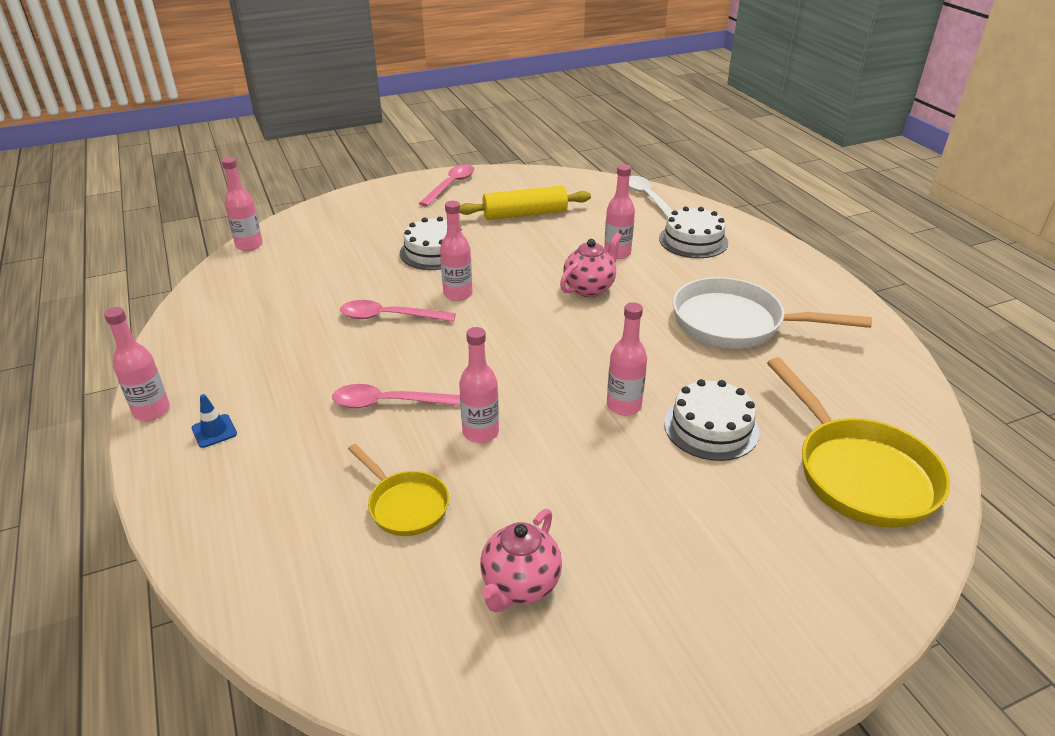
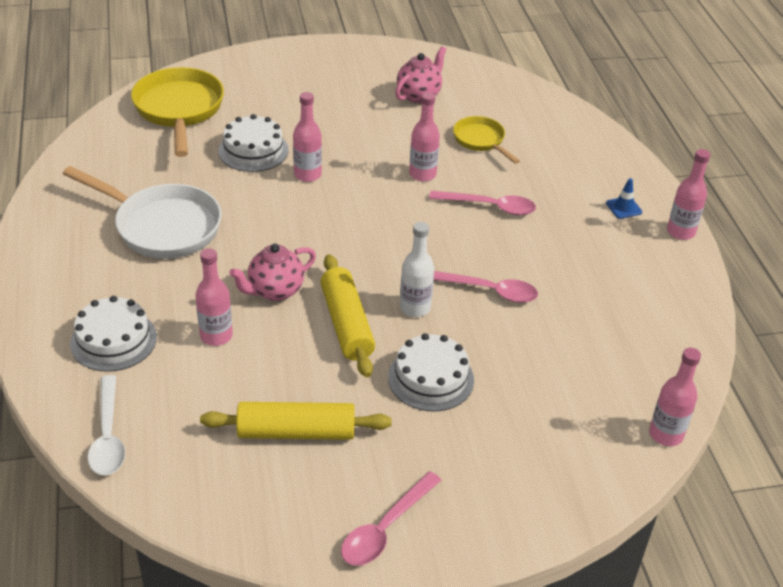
camera: 170 degrees left, 5 degrees up
(458, 294) = (415, 308): pink bottle -> white bottle
(515, 274) = (346, 324): none -> yellow rolling pin

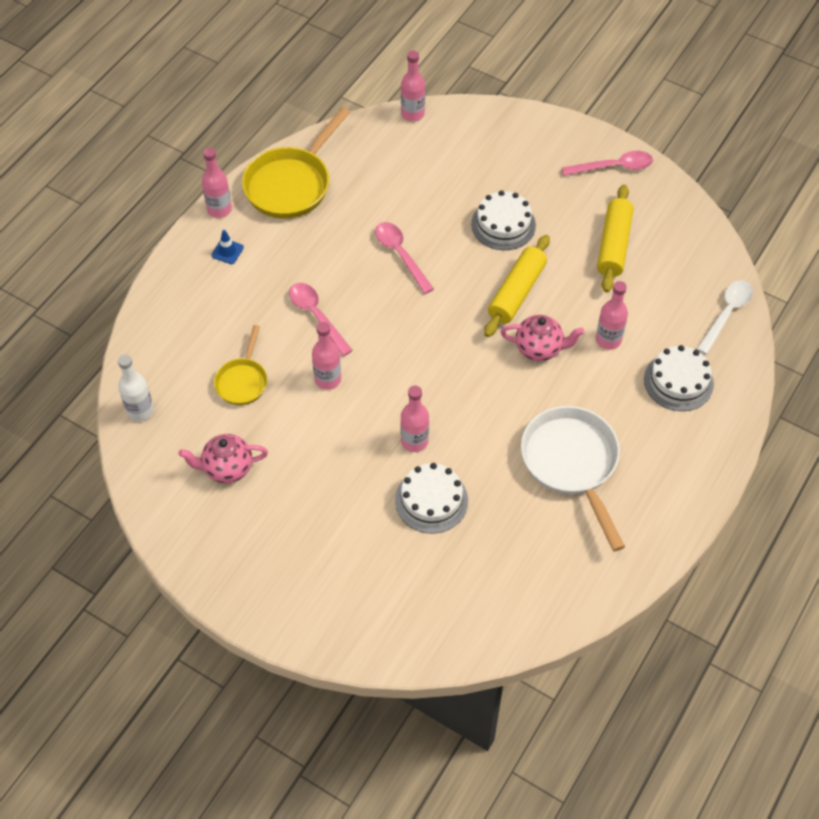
camera: 135 degrees left, 15 degrees up
(179, 110) = (450, 602): yellow pan -> yellow pan (291, 184)
(296, 432) = (613, 245): yellow rolling pin -> yellow rolling pin turned 60 degrees clockwise
(415, 308) = (461, 274): white bottle -> white bottle (140, 411)

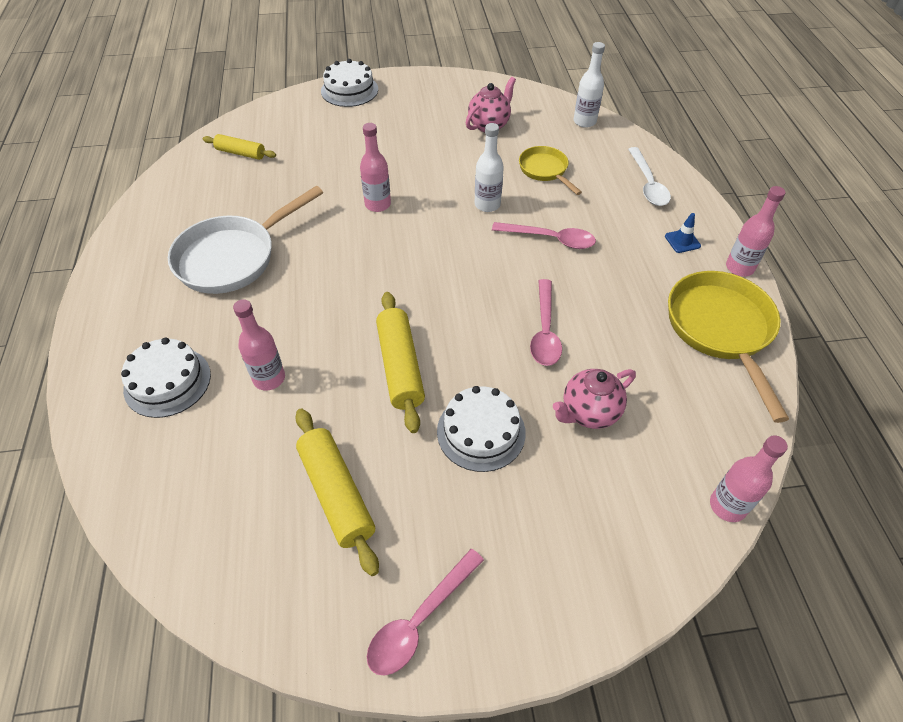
camera: 140 degrees right, 5 degrees down
(328, 379) = (487, 205): pink bottle -> white bottle
(400, 255) = (544, 331): pink spoon -> pink spoon turned 75 degrees clockwise
(431, 500) = (329, 179): white cake -> white cake (349, 90)
(487, 598) = (241, 153): none -> yellow rolling pin
(539, 349) = (333, 328): pink teapot -> pink teapot (589, 412)
(572, 464) = (233, 257): white pan -> white pan turned 105 degrees clockwise
(726, 314) = (143, 494): white spoon -> white spoon (648, 184)

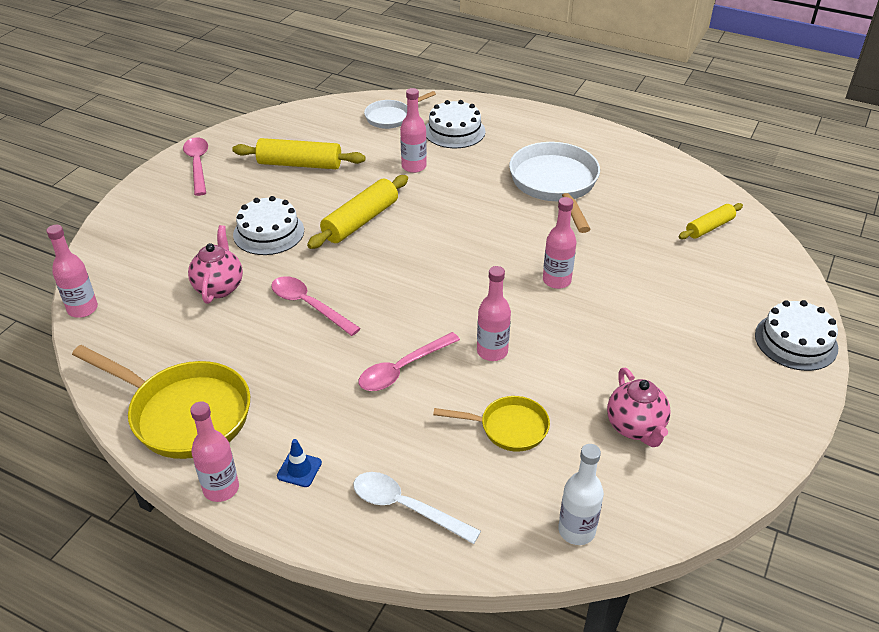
camera: 125 degrees right, 10 degrees down
(163, 465) = (391, 117): none -> white pan
(400, 367) = (360, 221): yellow rolling pin -> yellow rolling pin turned 75 degrees counterclockwise
(487, 205) = (492, 351): white bottle -> pink bottle

